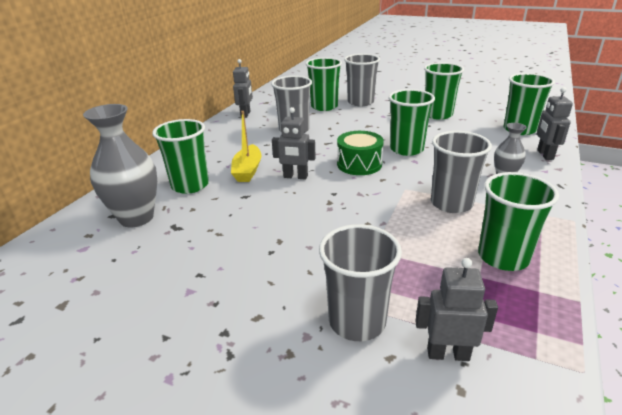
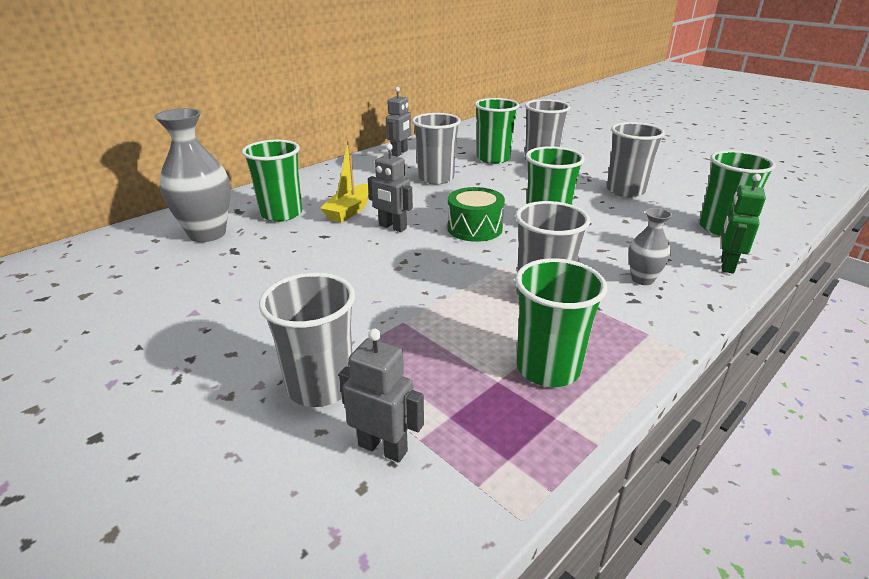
camera: 20 degrees right, 0 degrees up
(438, 115) = (625, 191): green cup -> grey cup
(545, 155) = (726, 265): grey robot -> green robot

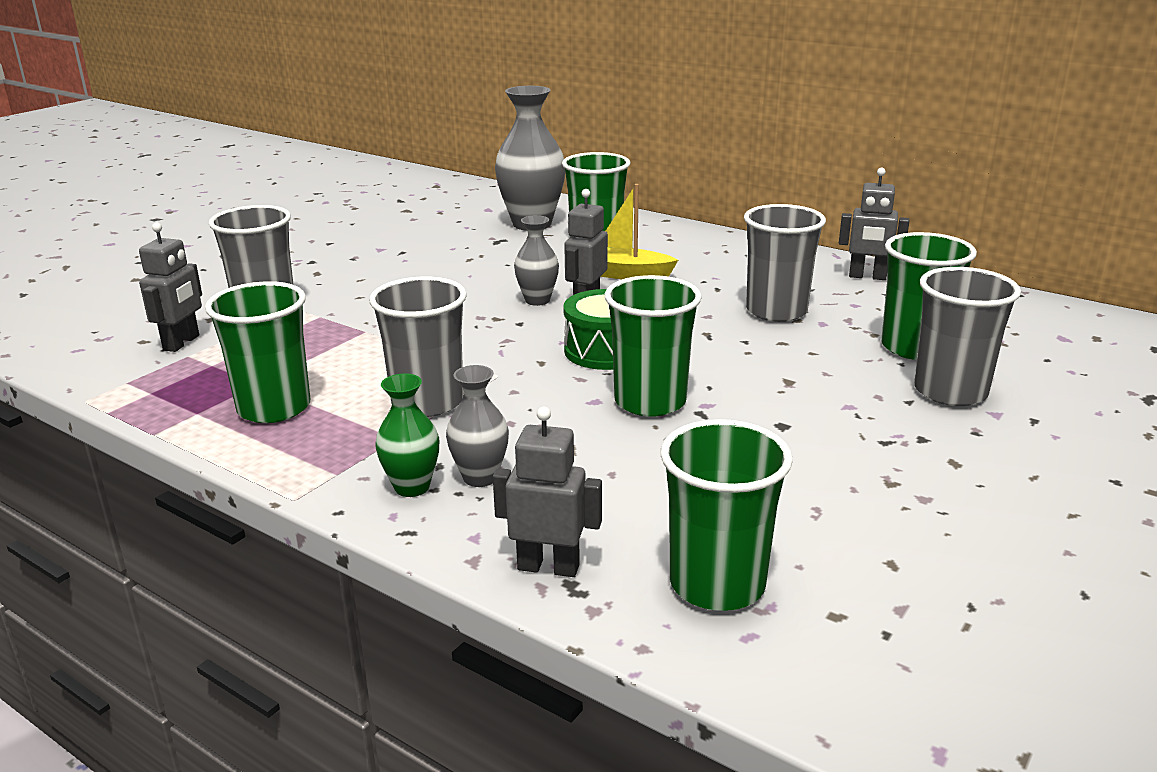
camera: 80 degrees right, 5 degrees down
(379, 243) = (537, 300): none -> grey vase
(625, 191) = (850, 480): grey cup -> none
(659, 303) = (412, 487): none -> green vase
(726, 265) = (548, 567): green robot -> grey robot

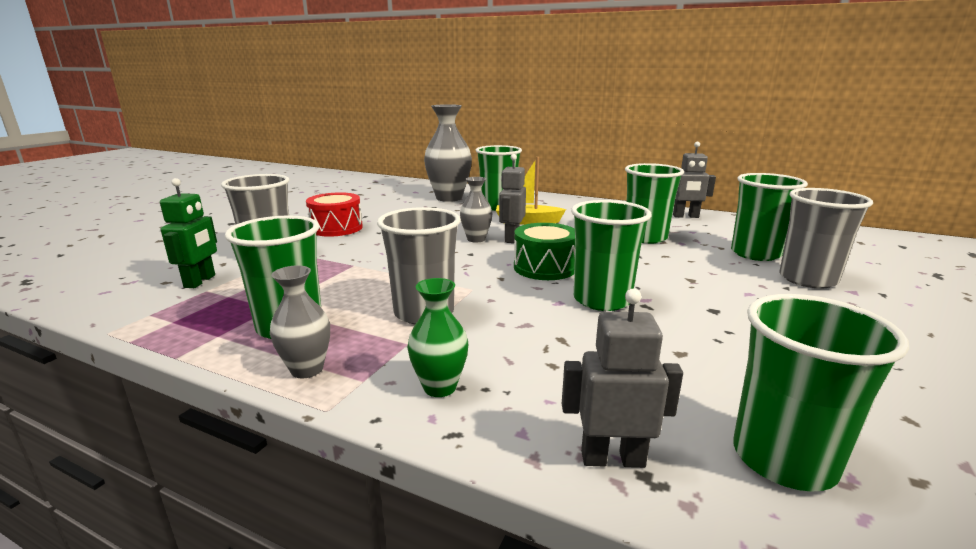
camera: 10 degrees left, 5 degrees down
(182, 343) = (200, 281): grey robot -> green robot
(358, 271) = (336, 228): none -> red drum
(480, 477) = (498, 372): grey vase -> grey vase (307, 369)
(776, 311) = (645, 237): grey cup -> green cup

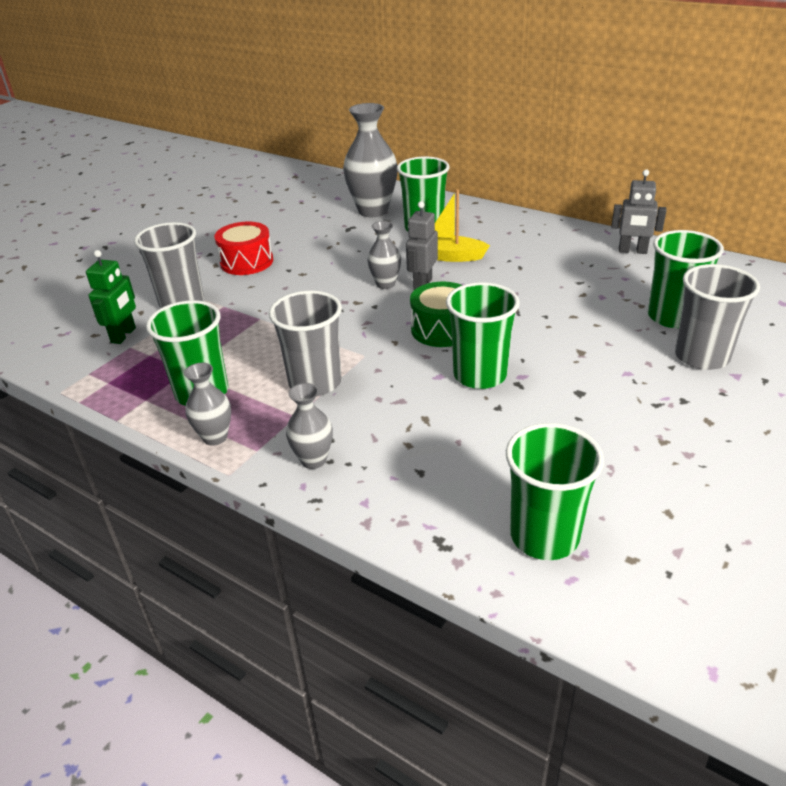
camera: 10 degrees right, 15 degrees up
(440, 387) = (313, 460): green vase -> grey vase
(612, 458) = (421, 526): grey robot -> none
(645, 237) = (566, 287): green cup -> none

